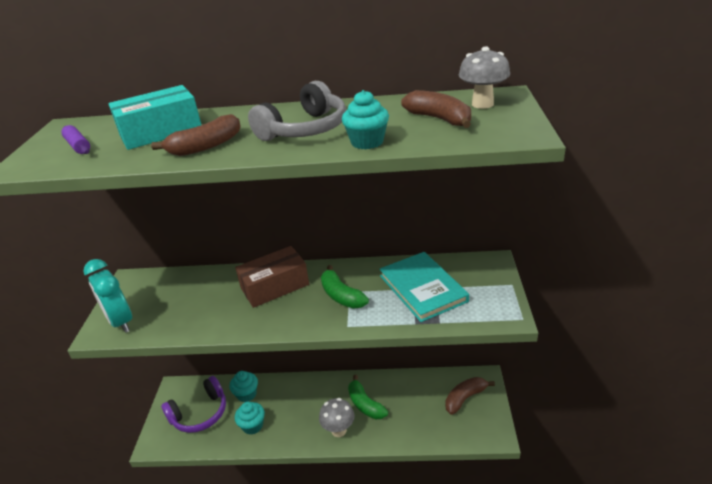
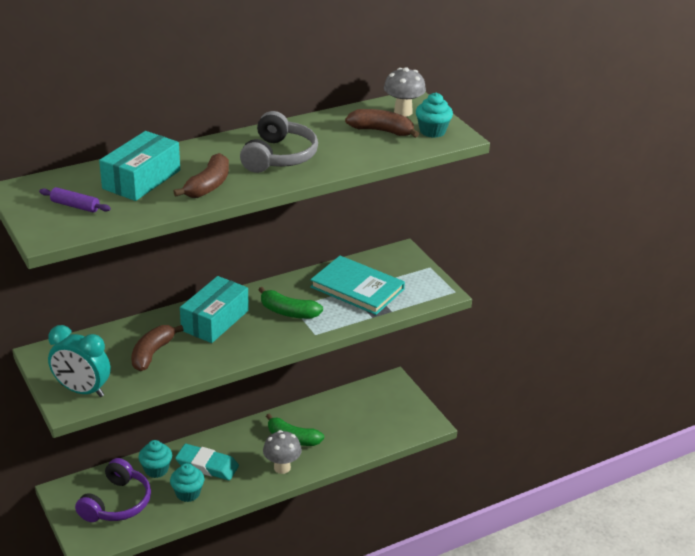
camera: 35 degrees left, 0 degrees up
(275, 286) = (215, 320): brown box -> turquoise box
(284, 405) = (207, 465): none -> turquoise eraser
(367, 142) = (345, 160): turquoise cupcake -> turquoise cupcake (432, 131)
(465, 398) = (385, 403): brown banana -> brown banana (152, 353)

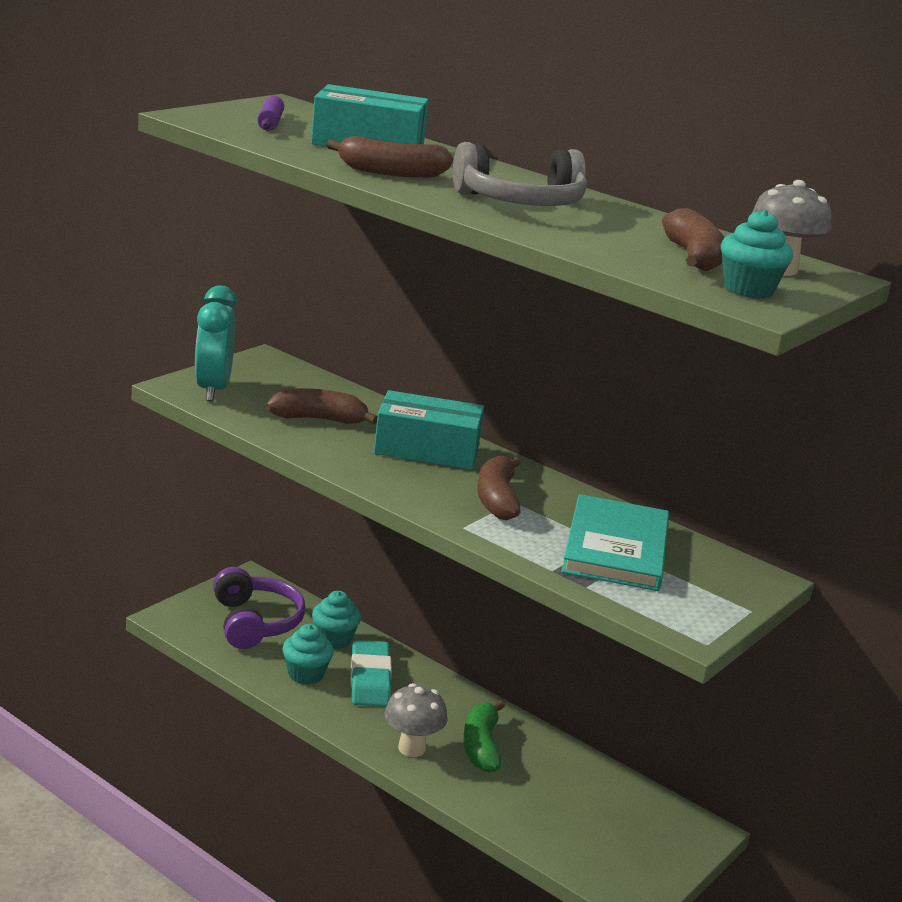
camera: 65 degrees right, 10 degrees down
(116, 503) = (255, 622): purple headphones -> purple headphones turned 105 degrees counterclockwise
(288, 312) = (497, 499): green banana -> brown banana

